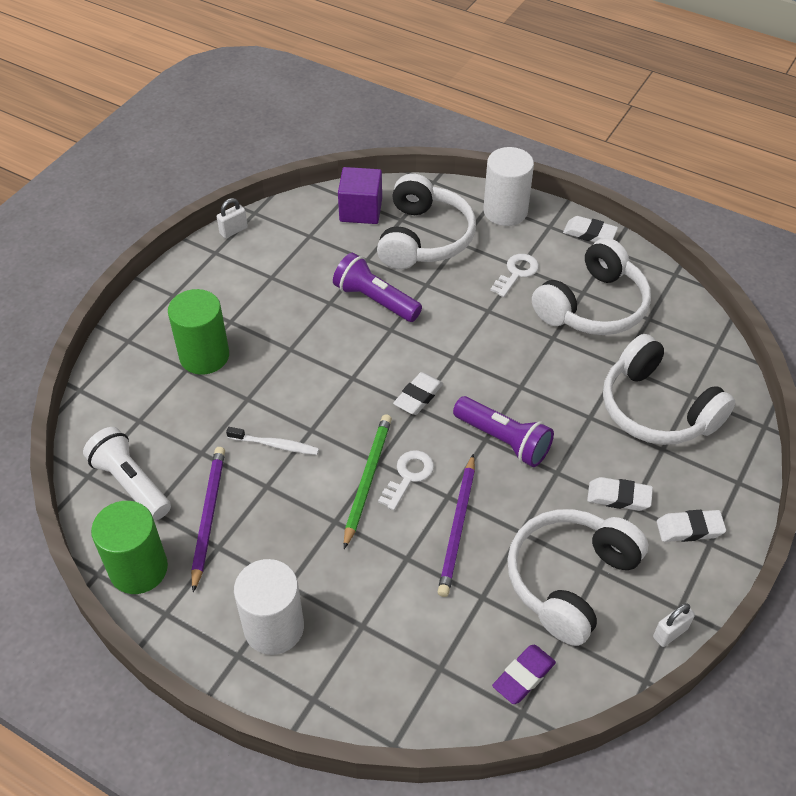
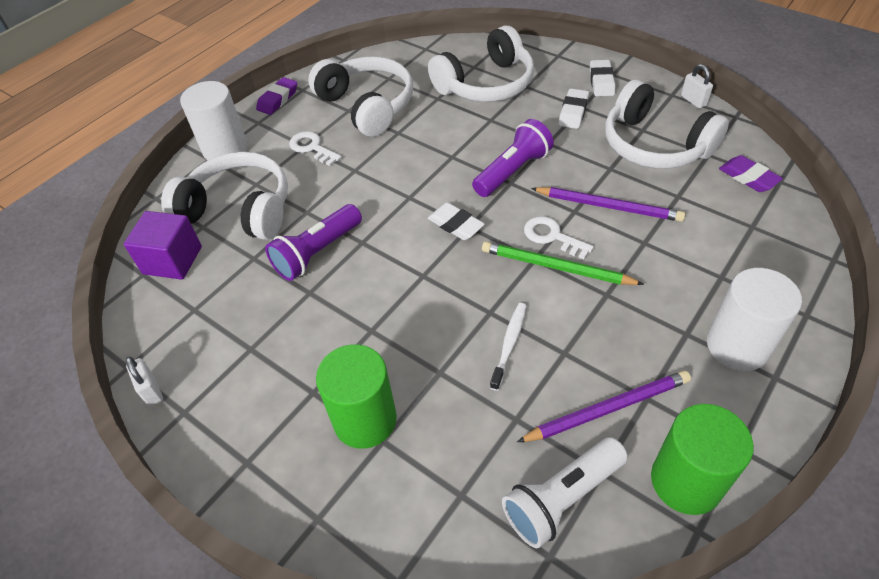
camera: 80 degrees left, 0 degrees up
(208, 516) = (607, 409): purple pencil -> purple pencil turned 150 degrees clockwise
(589, 233) = (278, 99): white eraser -> purple eraser

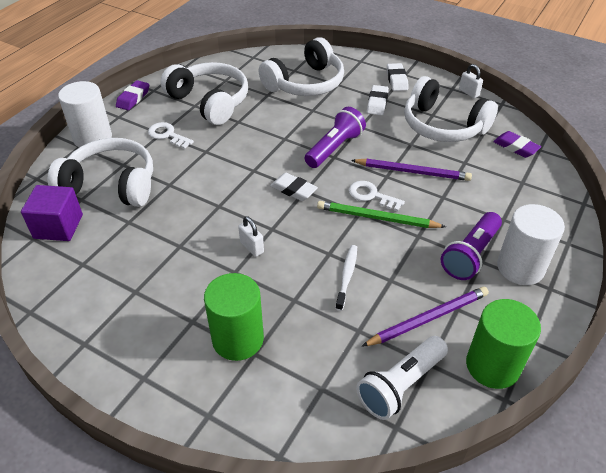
camera: 10 degrees left, 5 degrees down
(151, 391) = (53, 329): white padlock -> white padlock (252, 247)
(317, 252) = (182, 215): purple flashlight -> purple flashlight (470, 255)

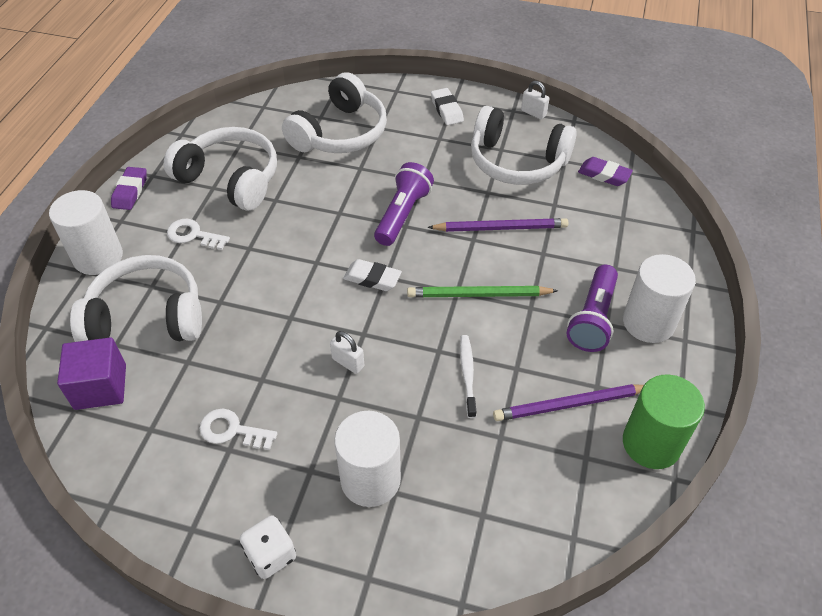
camera: 15 degrees left, 5 degrees up
(137, 378) = (271, 555): none -> white dice
(238, 339) = (370, 479): green cylinder -> white cylinder
(371, 195) = (463, 268): white key -> white key (232, 430)
(377, 103) = (433, 145): white eraser -> none
(400, 385) = (564, 489): white flashlight -> none
(428, 318) = (570, 405): purple pencil -> purple pencil turned 150 degrees counterclockwise

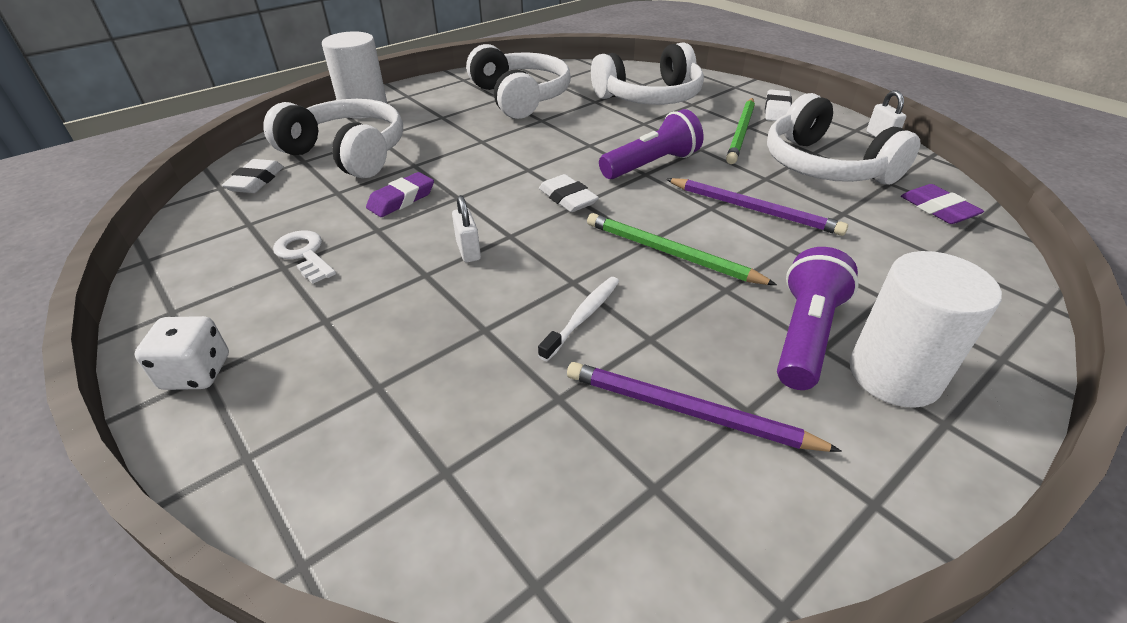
camera: 35 degrees right, 10 degrees down
(100, 387) = (256, 181): purple cube -> white eraser
(130, 191) = (436, 83): purple eraser -> purple eraser (401, 199)
(193, 235) = (448, 119): white key -> none
(370, 479) = (368, 360): white cylinder -> none
(439, 148) = (741, 132): none -> green pencil
(592, 319) = (805, 334): purple flashlight -> purple flashlight turned 150 degrees clockwise
(651, 443) = (779, 529): green cylinder -> none

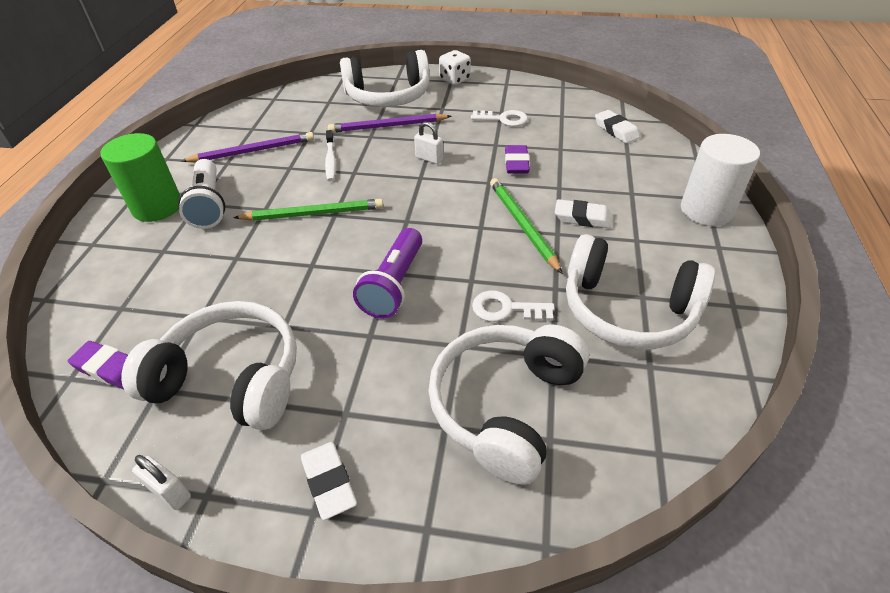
camera: 140 degrees right, 5 degrees up
(348, 153) = (616, 171): white headphones -> white headphones (388, 96)
(567, 198) = (419, 217): white eraser -> white eraser (582, 218)
(590, 124) = (506, 309): none -> white key
(741, 132) = (345, 392): green pencil -> green pencil (522, 225)
(753, 209) = (277, 280): purple pencil -> purple pencil (388, 126)
(805, 334) = (209, 205): purple flashlight -> white flashlight
(894, 375) = (157, 207): white cylinder -> green cylinder

